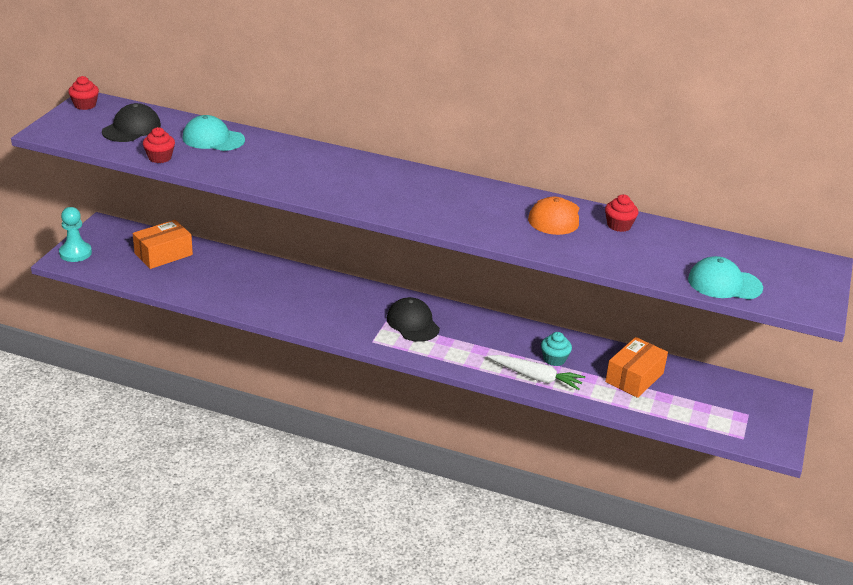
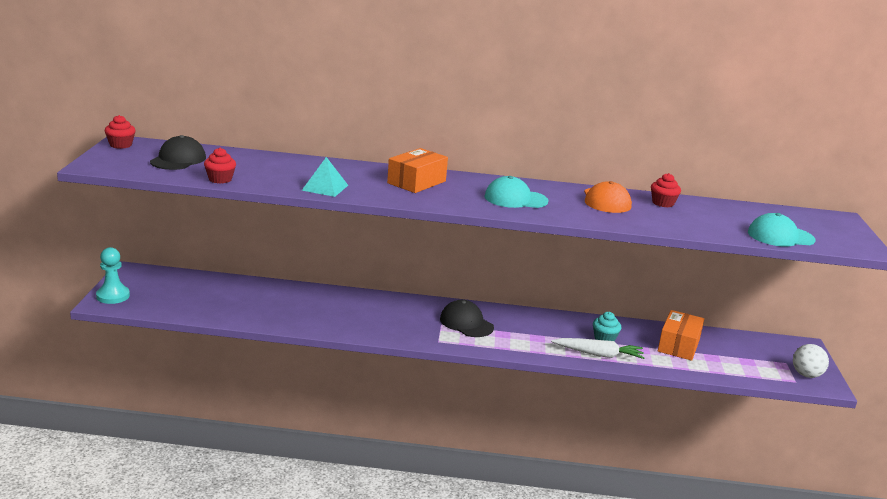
camera: 15 degrees left, 10 degrees down
(163, 254) = (203, 289): orange box -> orange box (416, 182)
(213, 139) = (263, 163): turquoise cap -> turquoise cap (515, 199)
(259, 176) = (325, 187): none -> turquoise pyramid
(762, 432) = (806, 375): none -> white ball

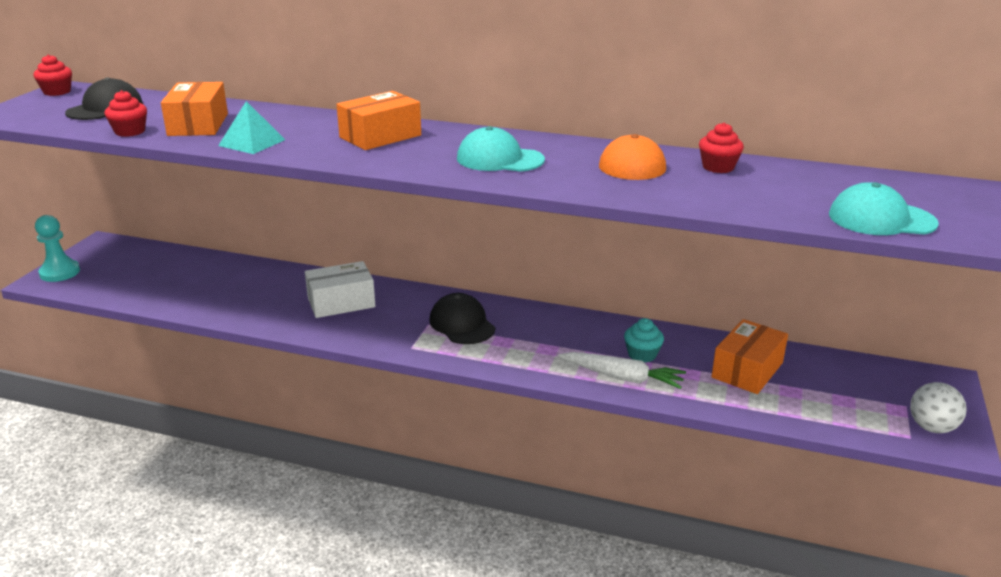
camera: 15 degrees right, 5 degrees up
(268, 173) = (198, 124): none -> orange box
(365, 311) = (341, 302): none -> white box

